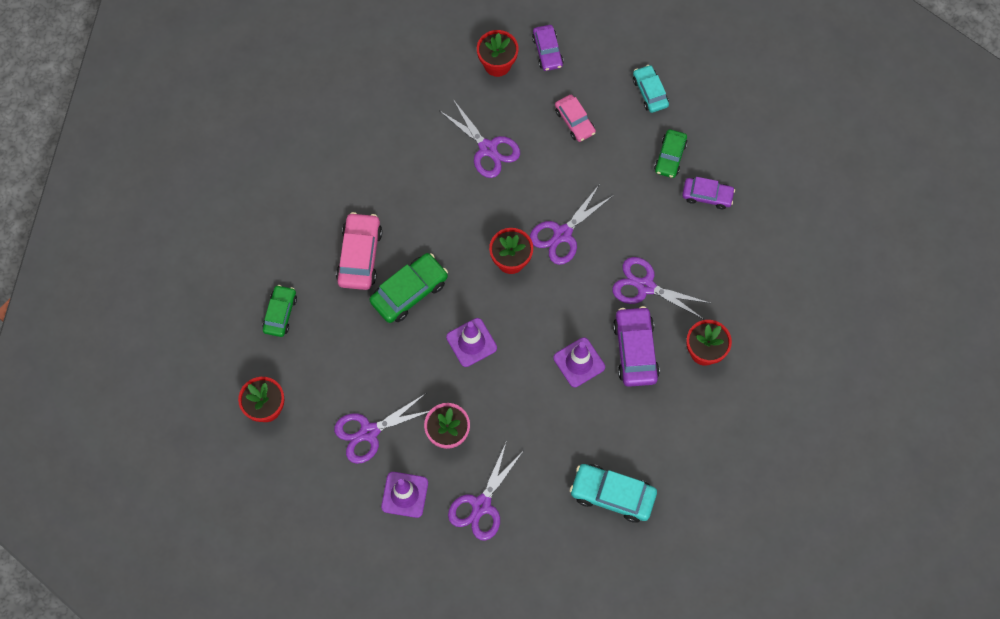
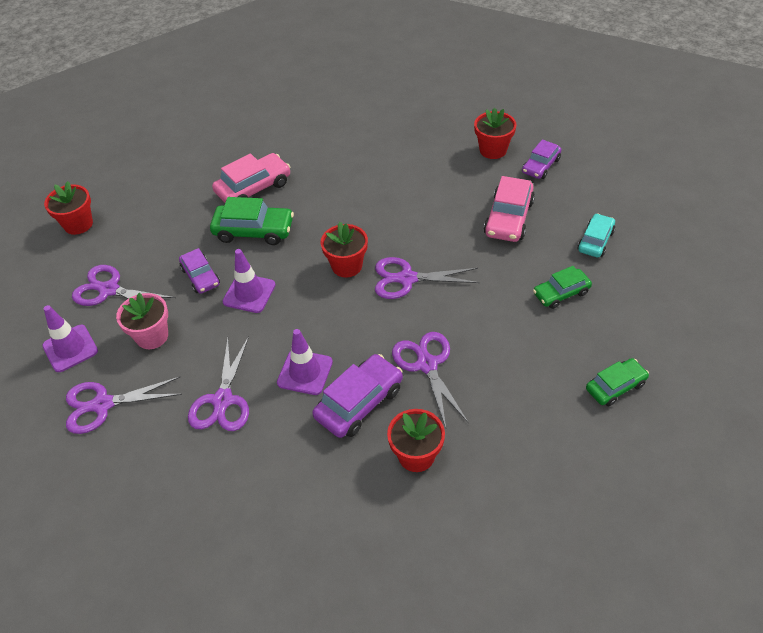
camera: 50 degrees right, 20 degrees down
(280, 313) = (163, 182): green car -> green car (615, 386)
(488, 149) = (421, 190): purple scissors -> purple scissors (222, 401)
(574, 121) = (508, 218): pink car -> pink car, size x1.54
(612, 495) = (198, 494): turquoise car -> none
(707, 195) = (562, 343): purple car -> purple car (200, 276)

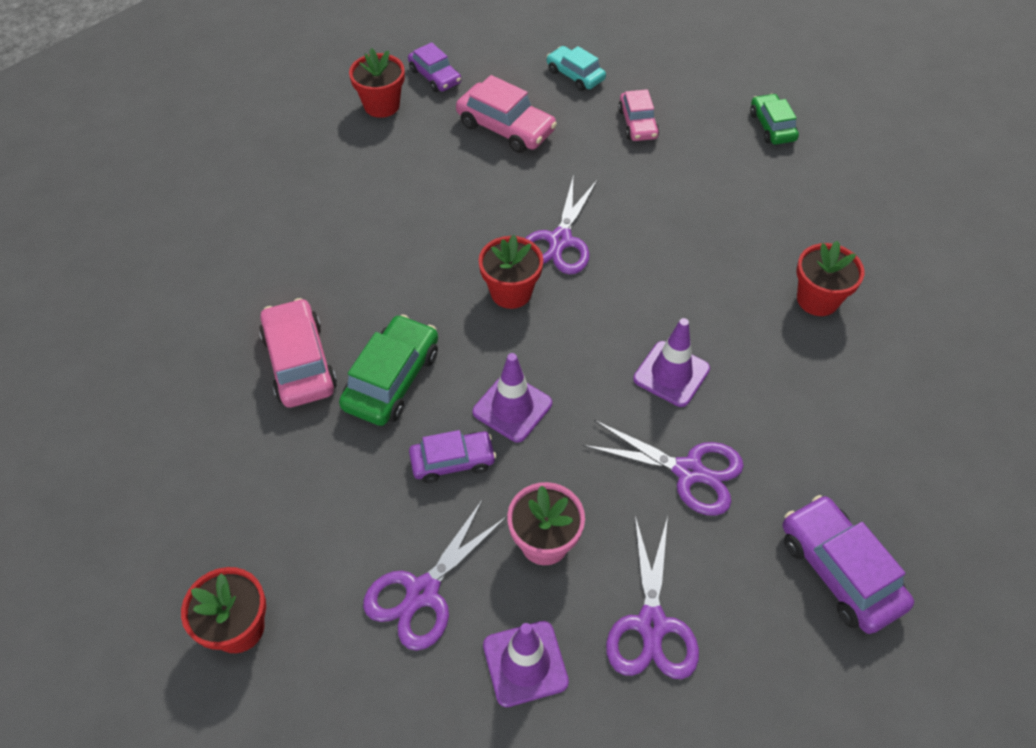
camera: 75 degrees left, 5 degrees up
(359, 403) = (733, 332): purple car -> purple car (839, 571)
(427, 364) = (697, 258): purple scissors -> none
(561, 293) = (637, 123): green car -> pink car

